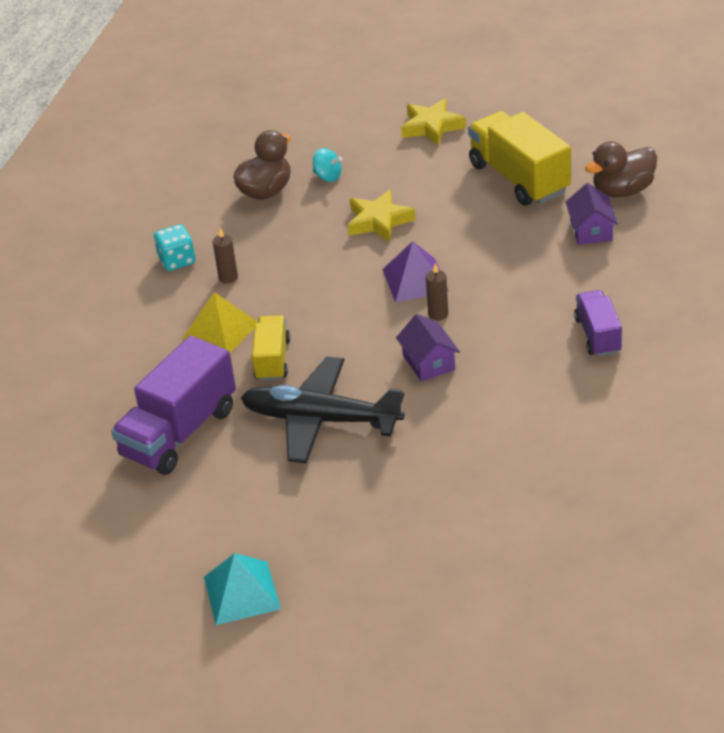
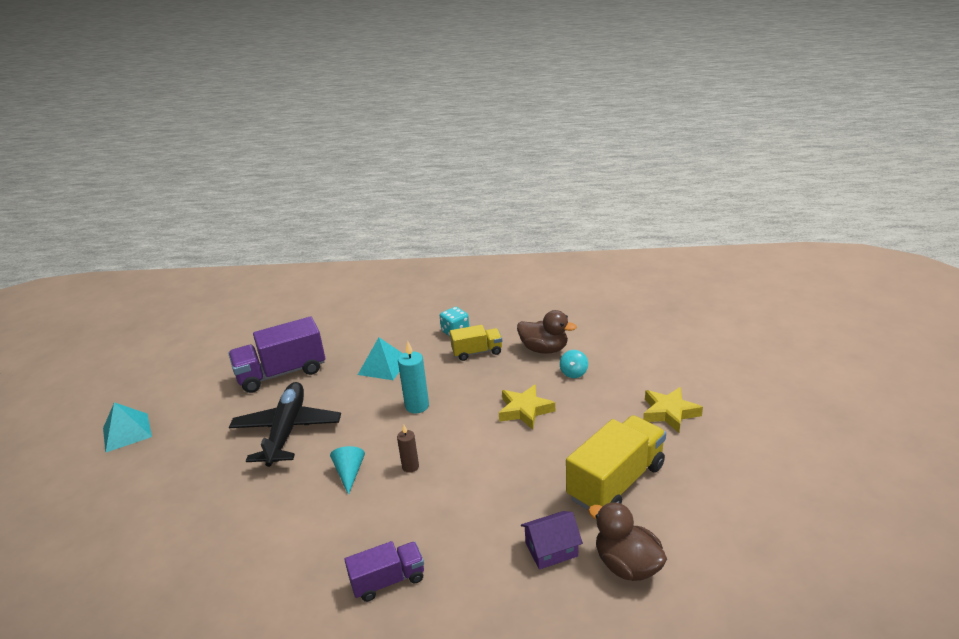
camera: 75 degrees right, 10 degrees down
(179, 432) = (282, 373): purple truck -> purple truck turned 45 degrees counterclockwise
(220, 330) = (383, 366): yellow pyramid -> turquoise pyramid
(228, 277) = (441, 356): brown candle -> none
(272, 360) = (352, 394): yellow truck -> yellow truck (477, 352)
(327, 304) = (417, 406): none -> turquoise candle
(415, 280) = (453, 445): purple pyramid -> none
(428, 362) = (349, 473): purple house -> turquoise cone

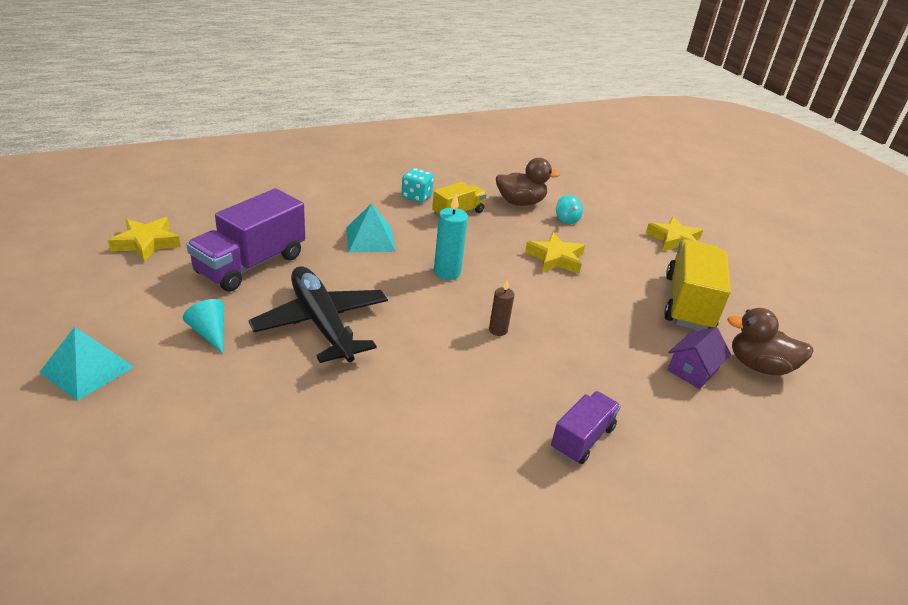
camera: 35 degrees left, 5 degrees up
(232, 345) = (146, 243): none -> yellow star
(349, 473) = (440, 350): turquoise cone -> turquoise cone (210, 333)

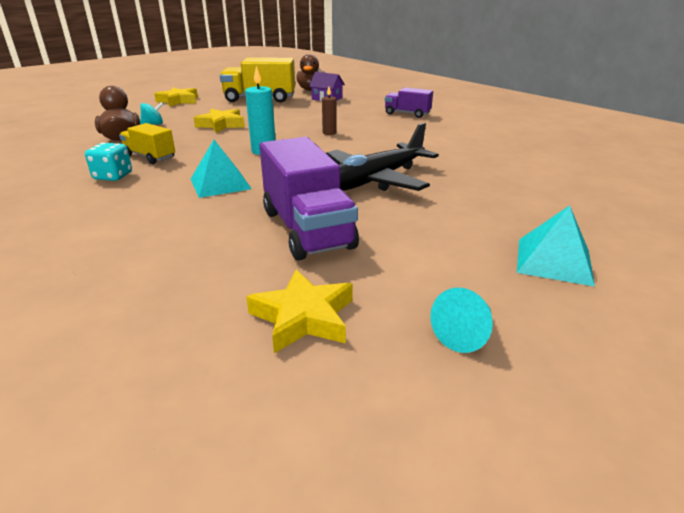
camera: 100 degrees left, 5 degrees down
(210, 333) = (437, 219): turquoise cone -> turquoise cone (465, 333)
(251, 264) = (307, 229): purple truck -> purple truck turned 45 degrees clockwise

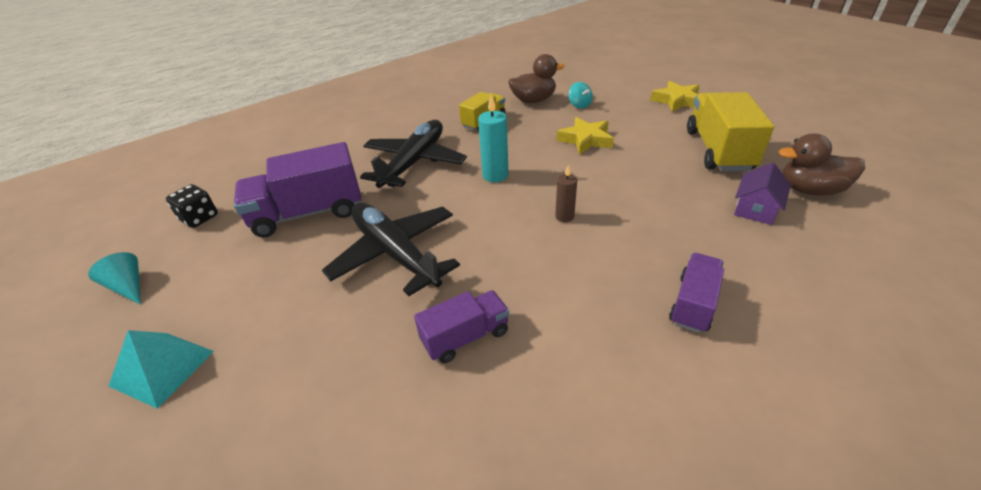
camera: 95 degrees right, 10 degrees up
(113, 176) = (441, 116): turquoise dice -> none
(220, 183) = (414, 163): turquoise pyramid -> black plane
(303, 317) = (199, 218): yellow star -> black dice
(453, 156) = (465, 337): none -> purple truck

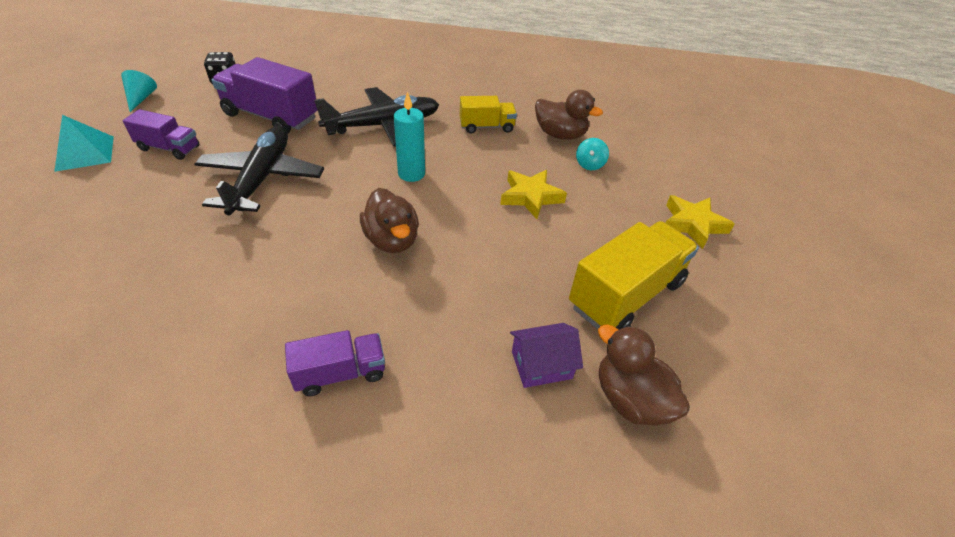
camera: 40 degrees right, 5 degrees up
(465, 337) = (199, 259): purple truck -> purple truck (169, 148)
(564, 217) = (392, 240): brown candle -> brown duck

